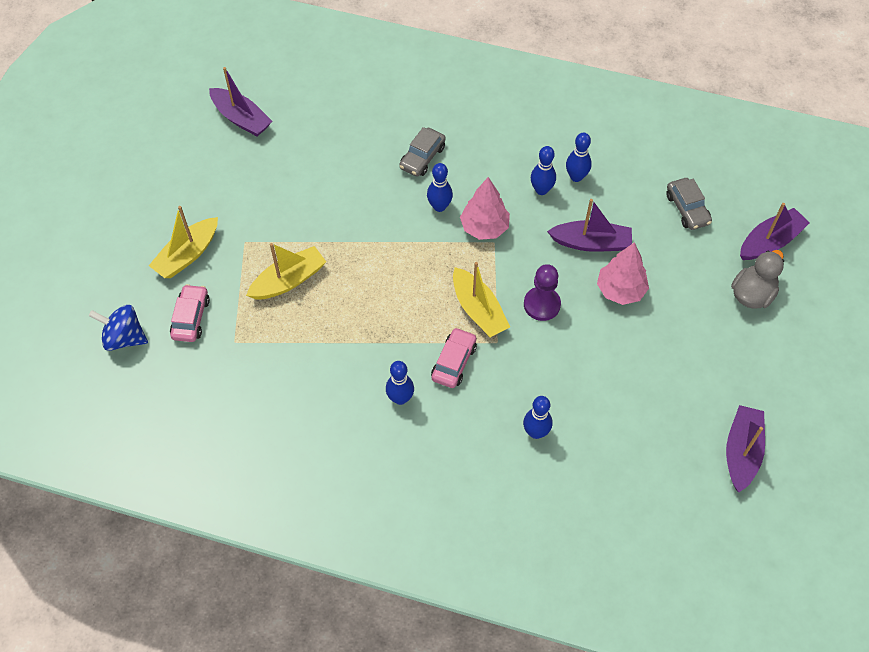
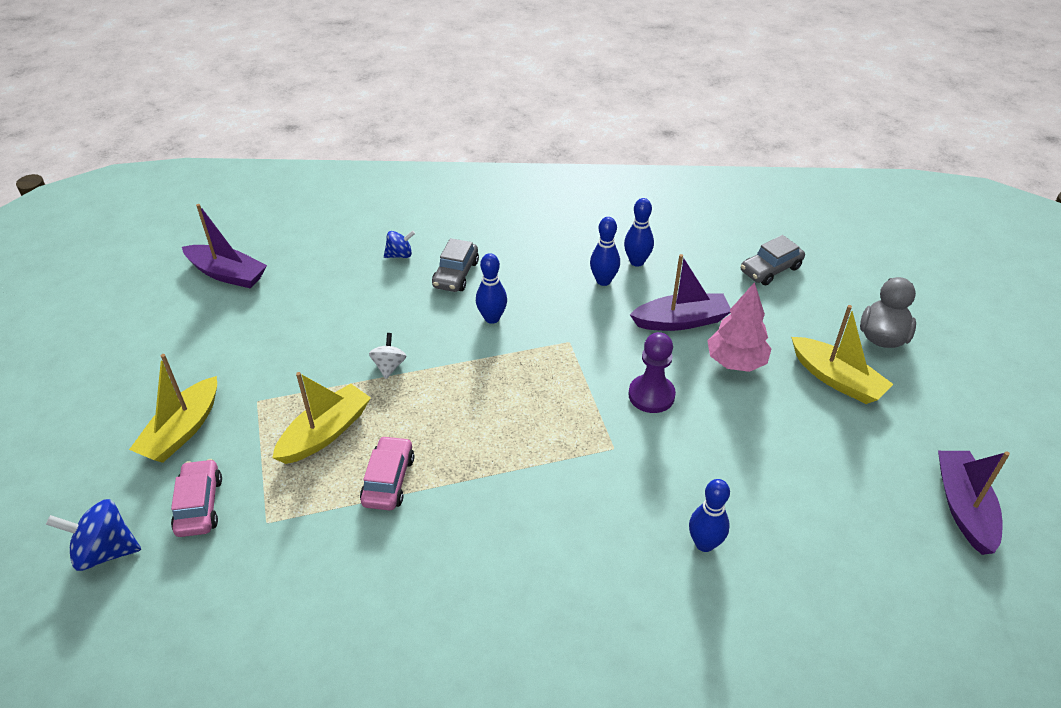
camera: 15 degrees left, 15 degrees down
(348, 233) = (389, 366): none -> white spinning top
(382, 128) = (400, 255): none -> blue spinning top
(400, 398) = (513, 542): blue bowling pin -> none
(454, 362) = (568, 483): pink car -> pink car (388, 480)
(478, 310) = (577, 417): yellow boat -> yellow boat (837, 379)
(484, 227) = (552, 329): pink tree -> none
(687, 209) = (770, 269): grey car -> grey car turned 90 degrees clockwise
(770, 241) = (873, 283): purple boat -> none

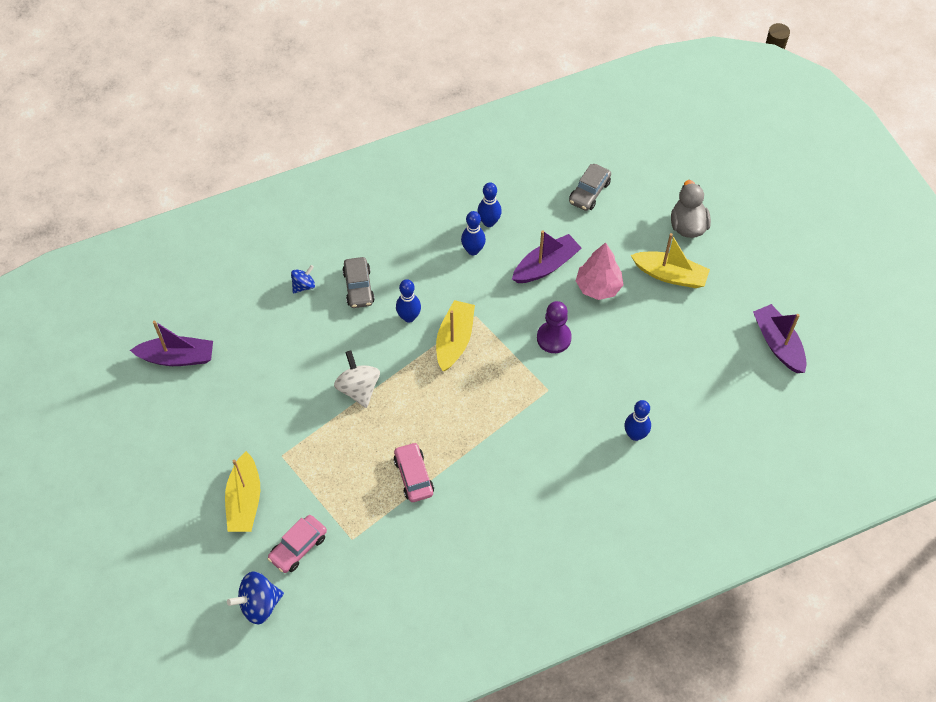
camera: 25 degrees left, 15 degrees up
(199, 505) = (298, 547): pink car -> pink car turned 105 degrees counterclockwise
(325, 433) = (348, 459): yellow boat -> yellow boat (454, 340)
(389, 366) = (358, 388): white spinning top -> white spinning top, size x1.64

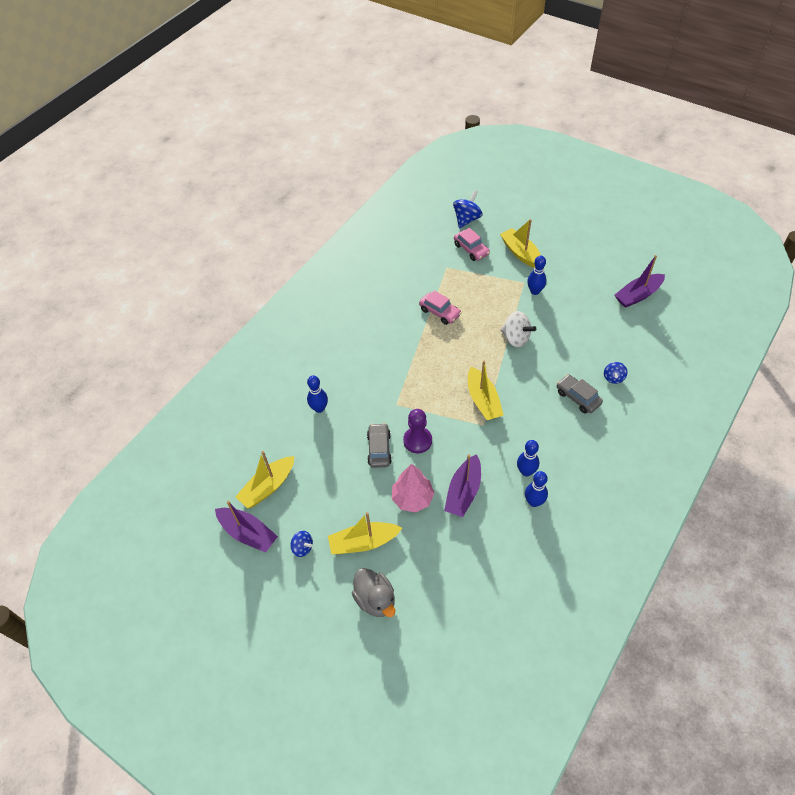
camera: 150 degrees right, 5 degrees down
(298, 547) = (471, 249): pink car -> pink car turned 135 degrees clockwise
(409, 317) = (526, 398): blue bowling pin -> blue bowling pin (535, 291)
(589, 192) = (477, 580): grey car -> grey car (379, 449)
(730, 302) = (302, 547): none -> blue spinning top
(736, 378) = (268, 487): none -> yellow boat

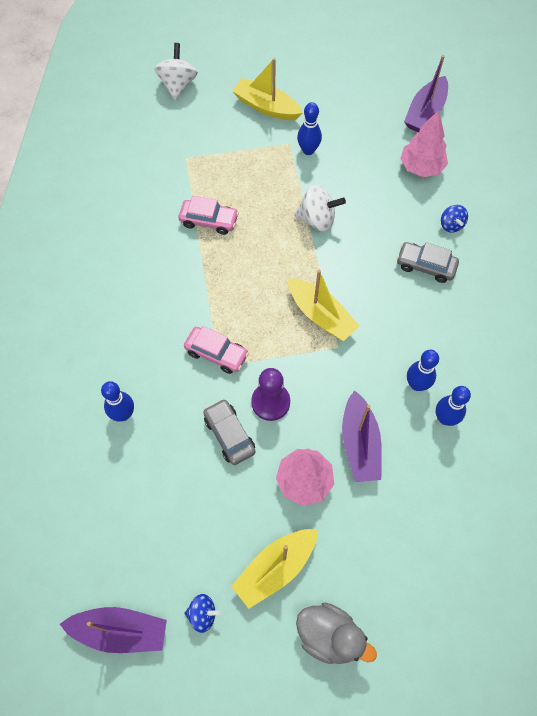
camera: 30 degrees left, 10 degrees up
(268, 487) = (112, 553): yellow boat -> none
(467, 219) = (178, 85): blue spinning top -> white spinning top
(471, 249) = (204, 123): pink car -> pink car (216, 353)
(613, 331) = (421, 167): none -> pink tree

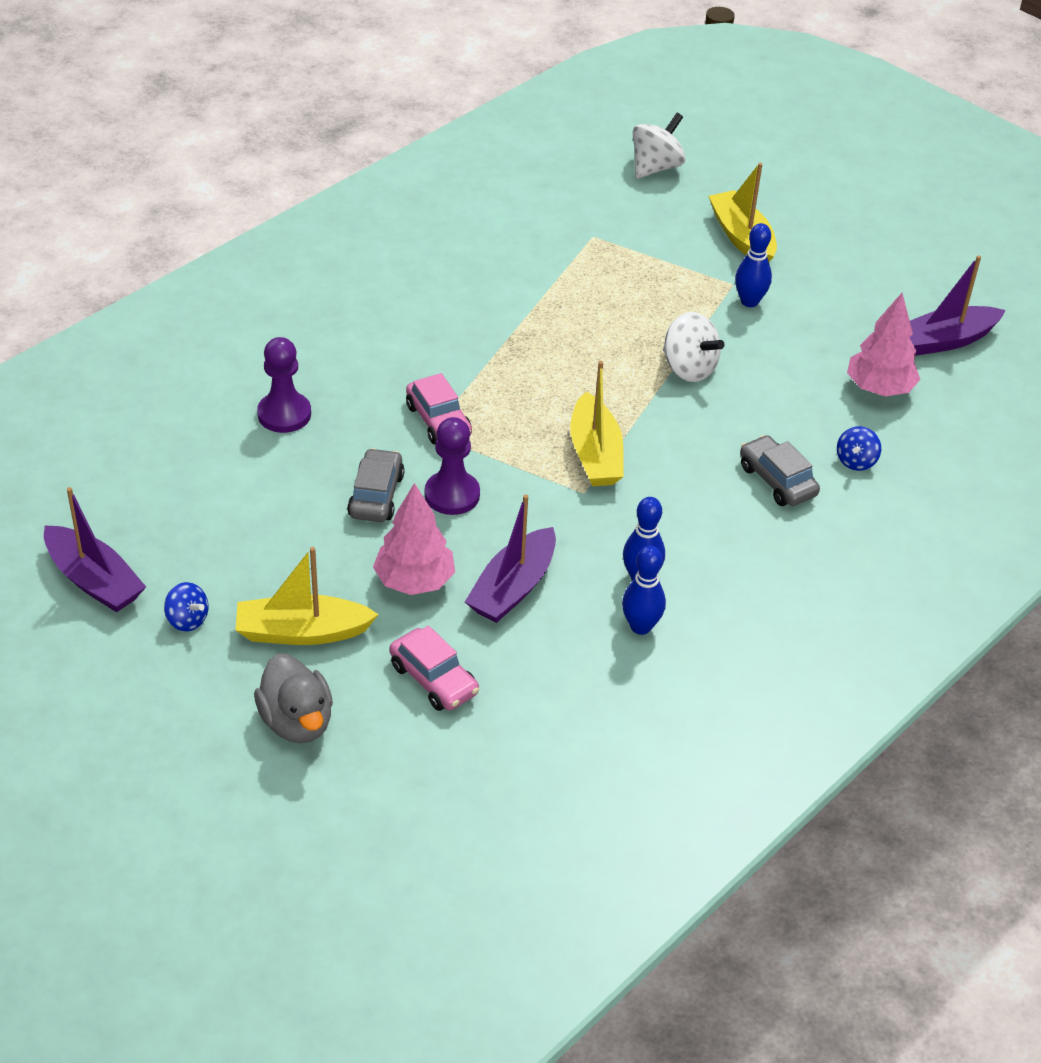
camera: 35 degrees right, 20 degrees down
(123, 414) = (284, 414): blue bowling pin -> purple pawn
(209, 221) = (557, 304): pink car -> pink car (434, 679)

